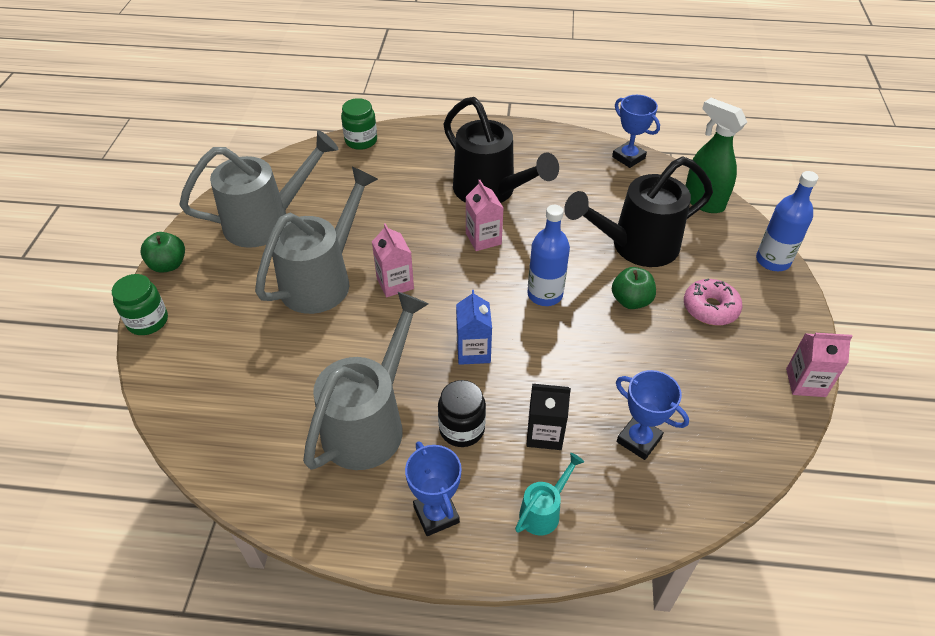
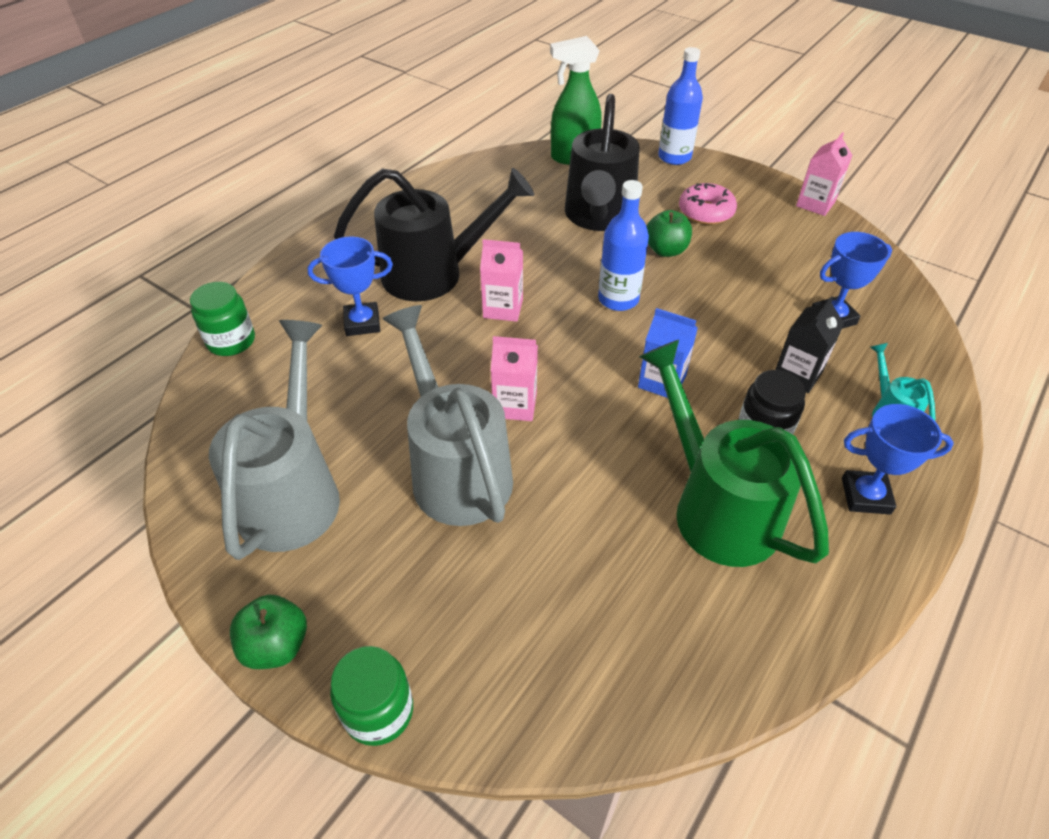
camera: 60 degrees left, 0 degrees up
(370, 422) = (716, 507): grey watering can -> green watering can
(628, 157) = (475, 169): blue trophy -> blue trophy (362, 323)

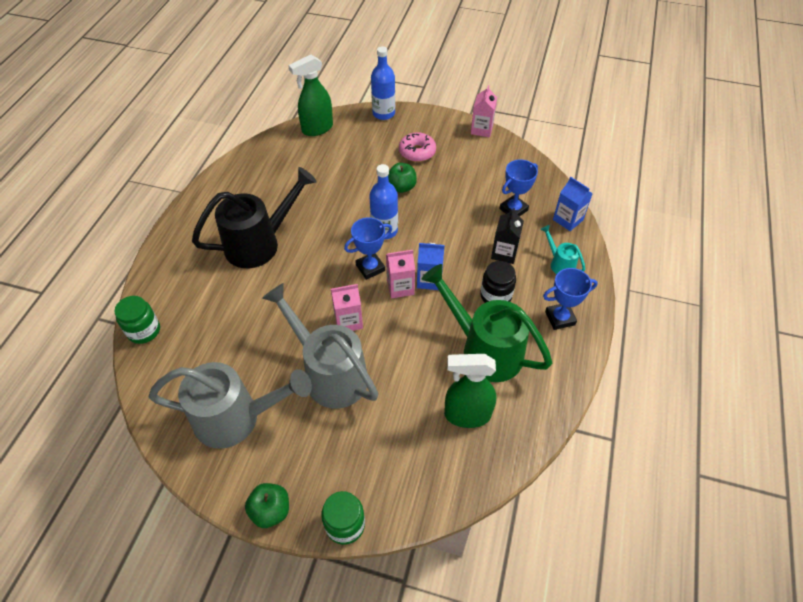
camera: 20 degrees left, 5 degrees up
(293, 491) = (236, 418): grey watering can -> grey watering can turned 105 degrees clockwise
(362, 323) = (227, 292): blue trophy -> blue trophy (370, 268)
(503, 308) = (315, 257): pink carton -> pink carton (400, 287)
(598, 217) = (351, 173): black watering can -> none
(650, 601) = (467, 415): none -> green spray bottle
(922, 353) = (568, 220): none -> blue carton

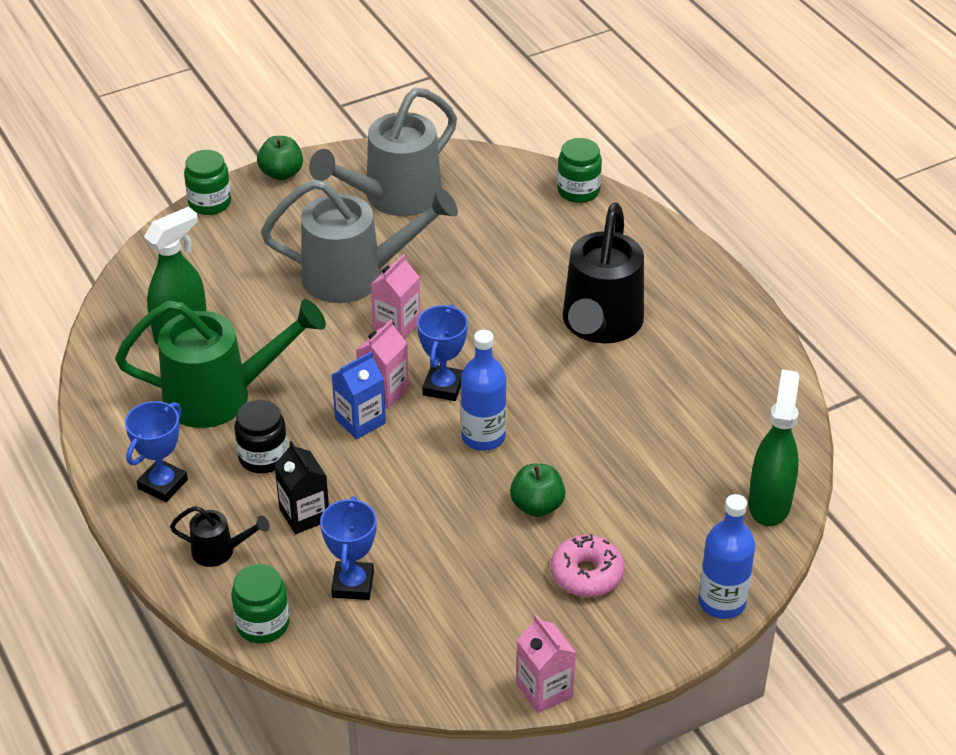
camera: 135 degrees right, 10 degrees down
(560, 264) = (219, 551): turquoise watering can -> black watering can
(568, 220) = (262, 624): blue carton -> green jar

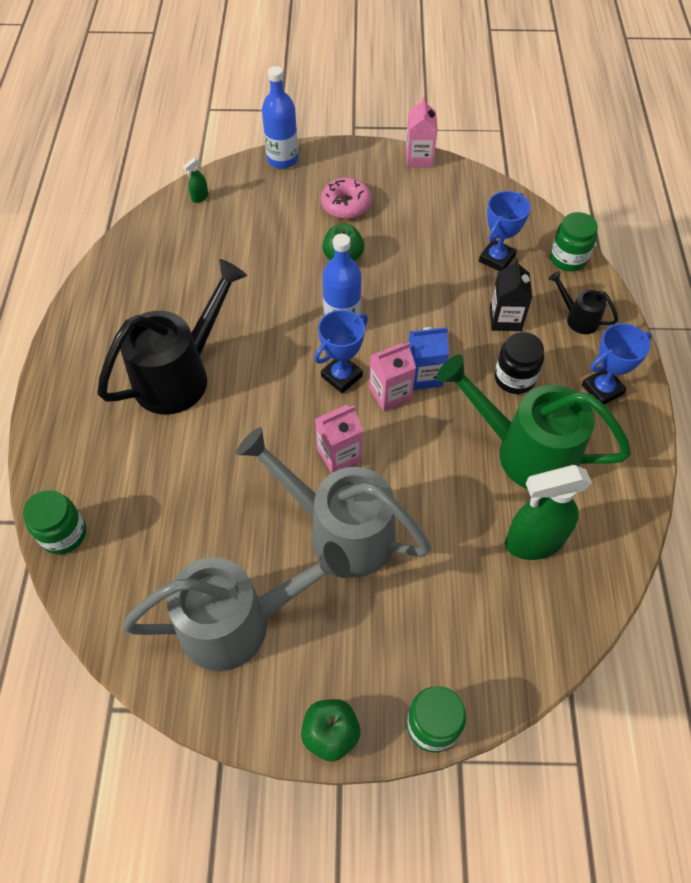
camera: 150 degrees left, 15 degrees up
(769, 504) = (200, 197): green spray bottle -> green spray bottle, size x0.42

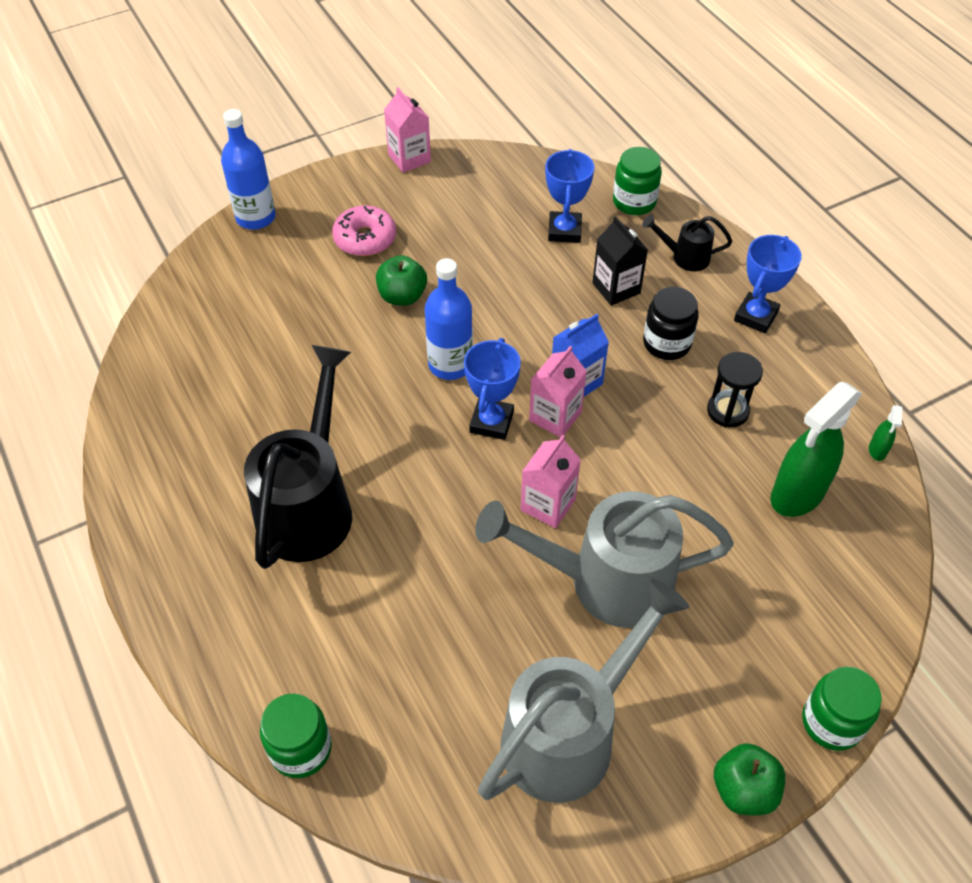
camera: 30 degrees left, 5 degrees down
(200, 197) = (186, 298): green spray bottle -> green spray bottle (877, 450)
(525, 452) = (727, 411): green watering can -> black hourglass

